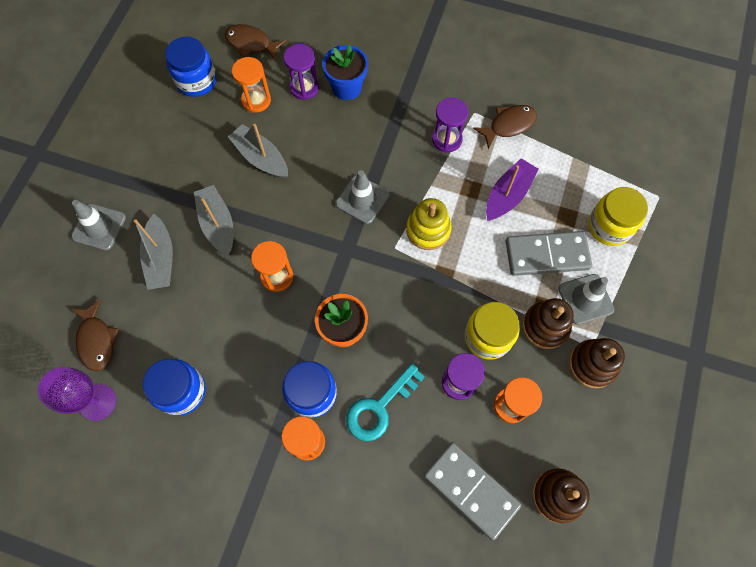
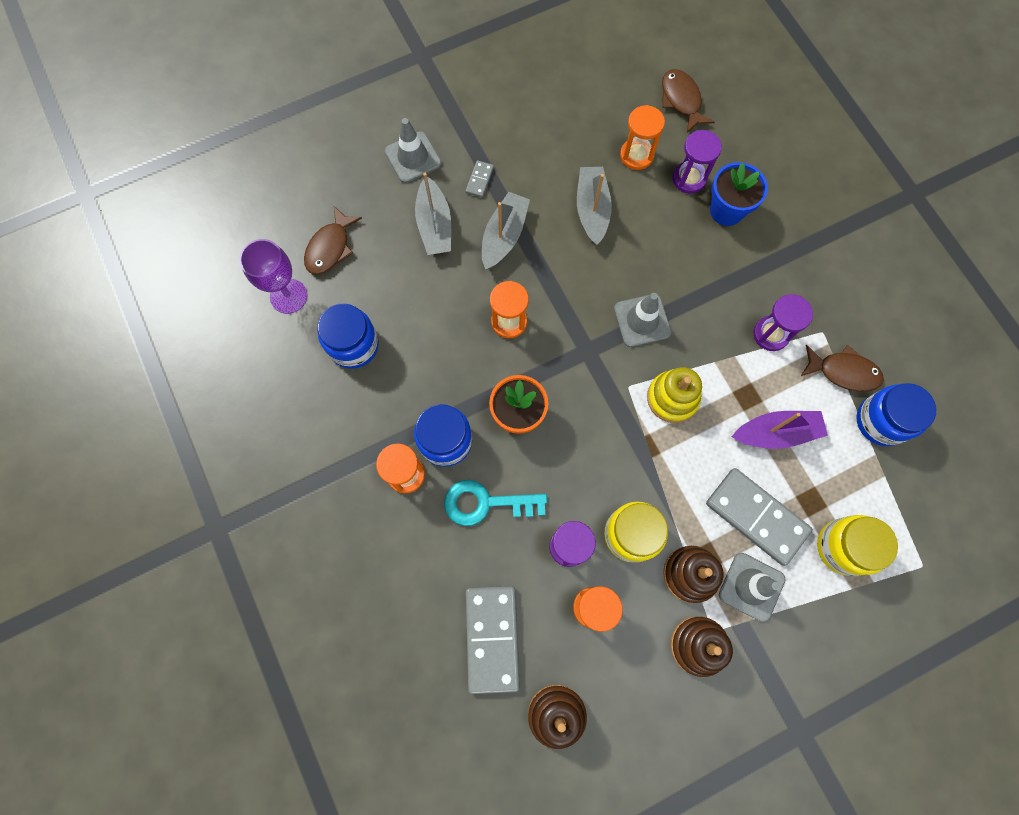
camera: 45 degrees right, 5 degrees up
(161, 259) = (434, 225): grey boat -> grey boat turned 45 degrees counterclockwise
(164, 202) = (479, 180): none -> grey domino
(196, 81) = (603, 96): blue jar -> blue jar (881, 421)

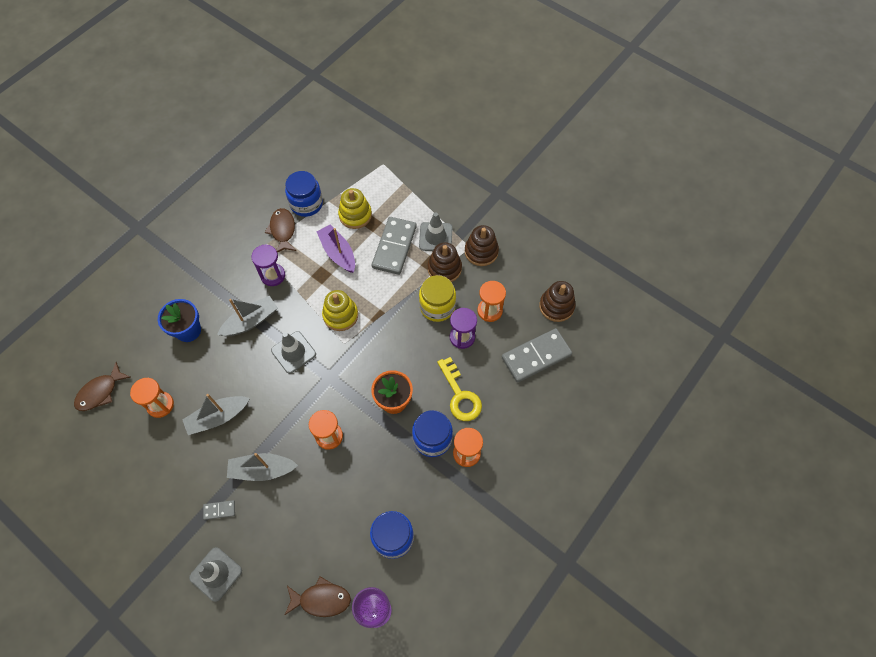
camera: 115 degrees left, 10 degrees down
(434, 225) = (271, 526): grey boat -> grey boat (251, 321)
(486, 503) = (460, 395): turquoise key -> yellow key
(689, 179) = (169, 363): purple hourglass -> none
(835, 483) = (355, 215): none -> yellow stacking toy
(843, 547) = (391, 201): yellow jar -> none

